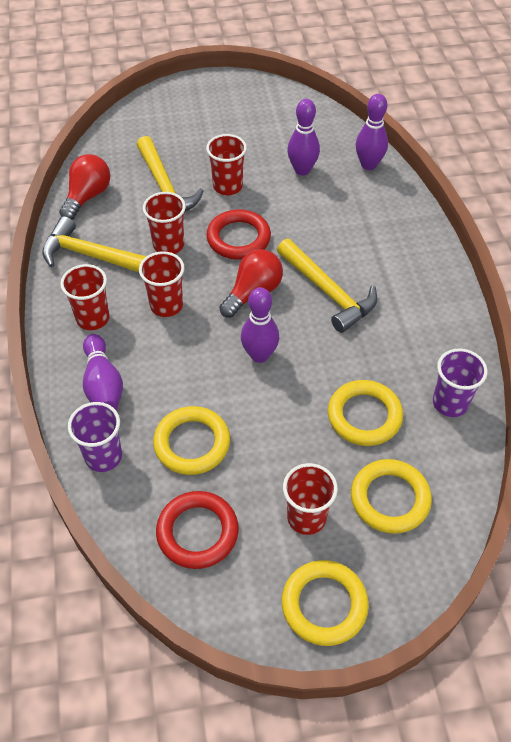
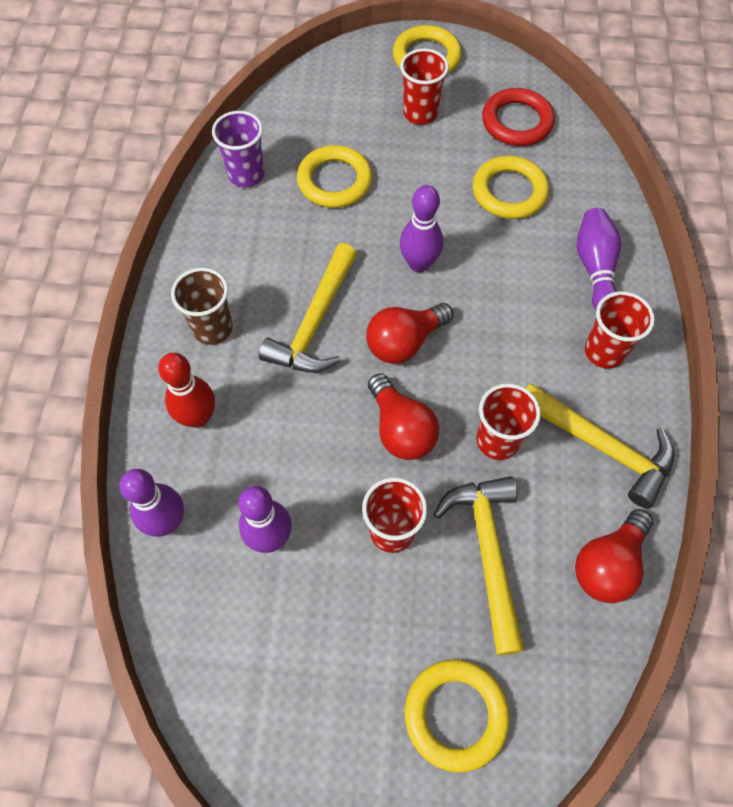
camera: 165 degrees left, 10 degrees up
(103, 456) = (597, 198): purple cup -> none
(166, 305) = (513, 349): red cup -> none
(238, 238) = (401, 429): red ring -> red light bulb
(328, 292) = (315, 322): yellow hammer -> yellow hammer turned 135 degrees counterclockwise
(381, 217) = (198, 417): none -> red bowling pin
(390, 499) = (343, 112): yellow ring -> yellow ring (455, 714)
(404, 271) = (212, 328): none -> brown cup

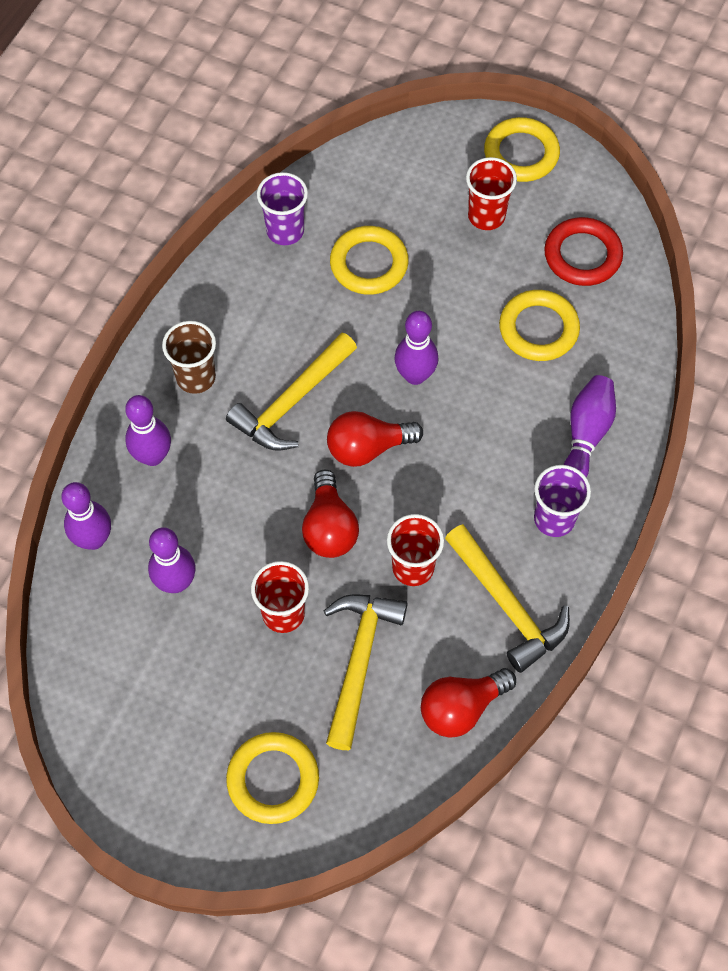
camera: 20 degrees right, 0 degrees up
(198, 417) = (152, 456): red bowling pin -> purple bowling pin
(604, 351) = (554, 519): red cup -> purple cup

